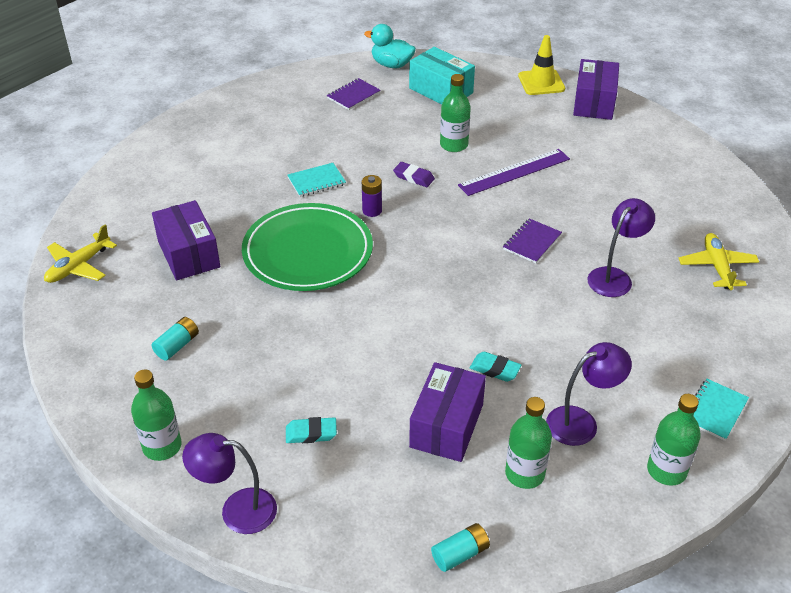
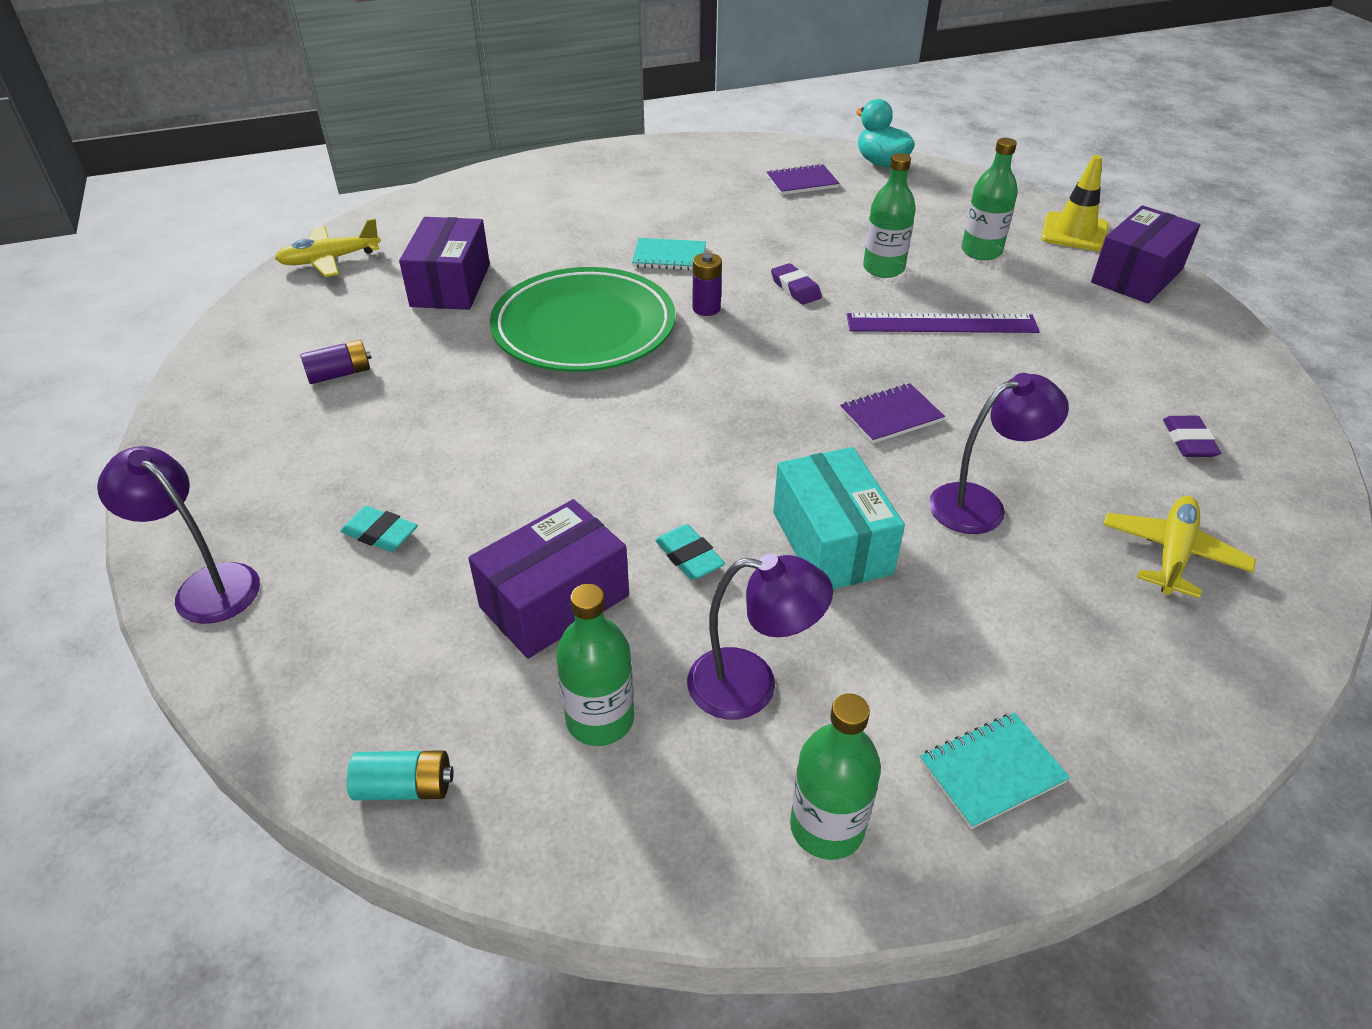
camera: 30 degrees right, 0 degrees up
(162, 446) = (209, 475): green bottle -> green bottle (981, 251)
(177, 345) = (340, 374): turquoise battery -> purple battery
(441, 90) = (921, 205): turquoise box -> turquoise box (831, 542)
(684, 200) = (1188, 441): none -> purple eraser

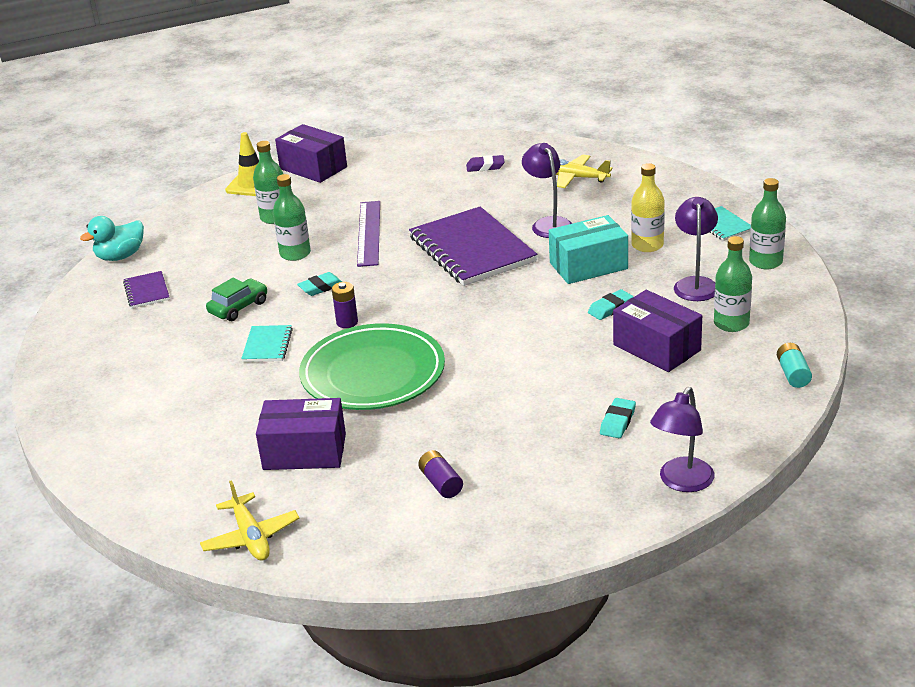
camera: 90 degrees left, 10 degrees down
(757, 236) = (238, 307): none -> green car
(795, 288) = (320, 287): purple eraser -> turquoise eraser
(890, 415) = (471, 250): purple notebook -> purple notebook, size x2.21
(903, 631) = (647, 245): none -> yellow bottle

